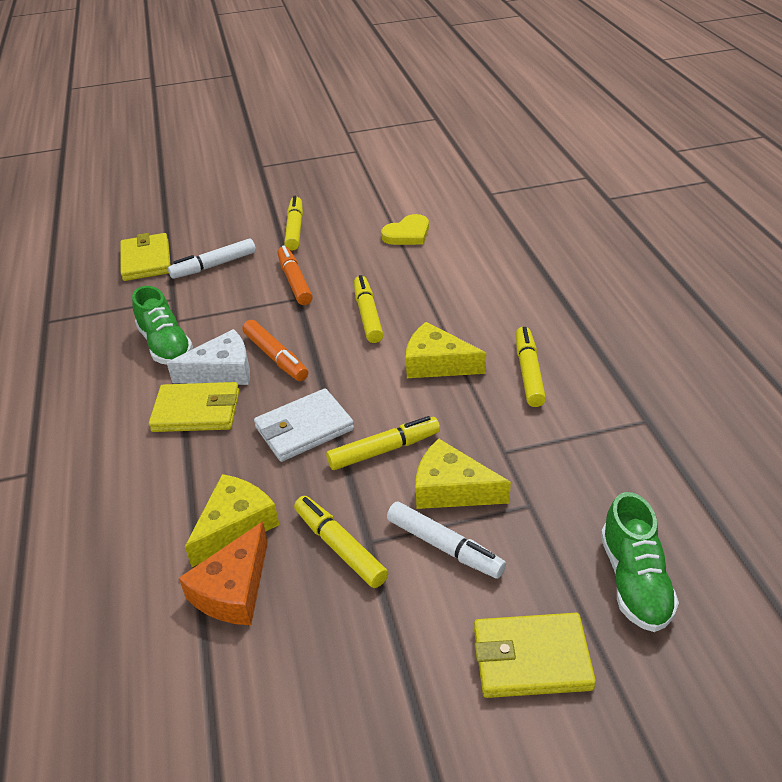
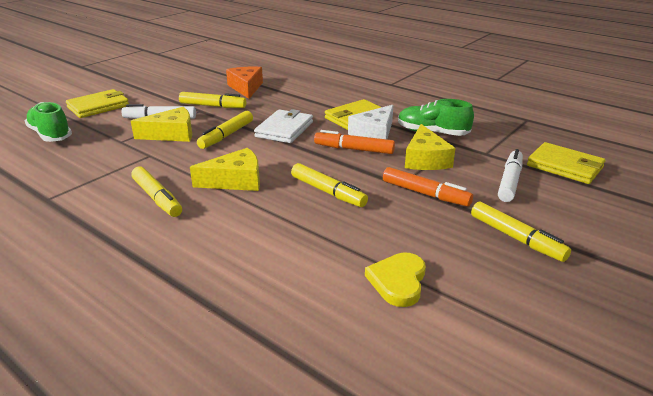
camera: 140 degrees right, 10 degrees down
(235, 526) = (270, 98): yellow cheese -> yellow cheese (425, 159)

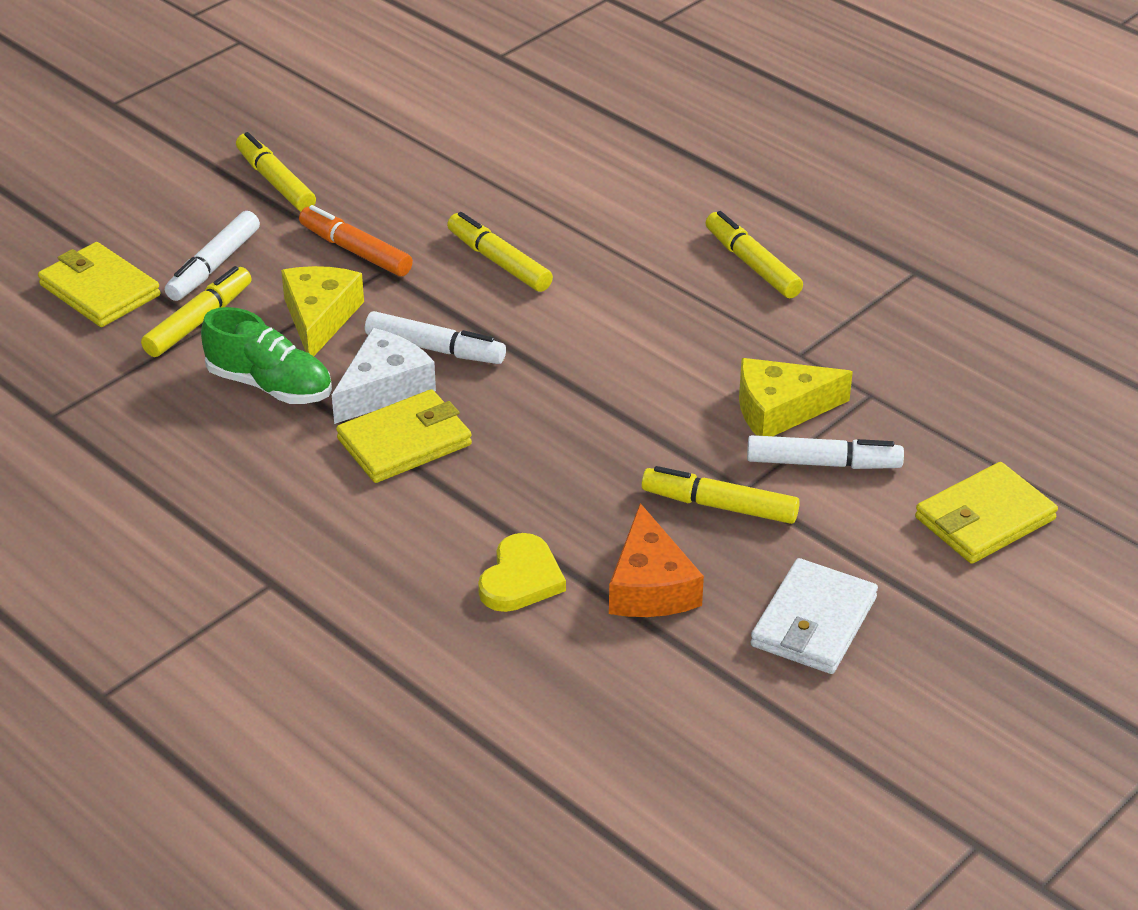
camera: 175 degrees left, 10 degrees up
(50, 135) = (1020, 421): green shoe -> none
(226, 135) = (672, 400): yellow marker -> yellow marker (199, 321)
(236, 181) = (640, 290): yellow cheese -> none
(284, 129) = (558, 412): white wallet -> white wallet (813, 622)
(354, 149) = (435, 349): orange marker -> white marker
(398, 281) = (443, 143): yellow heart -> yellow heart (521, 578)

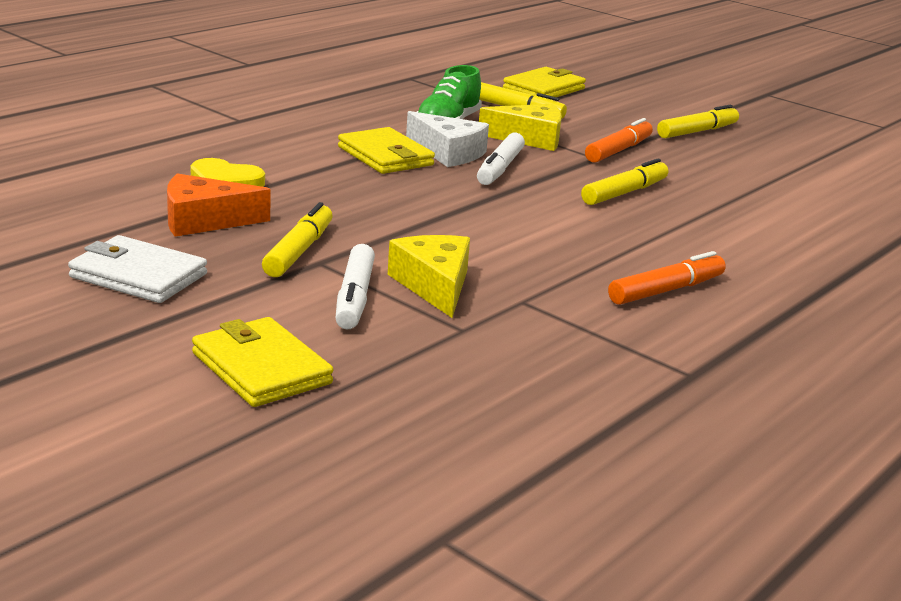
camera: 85 degrees right, 15 degrees down
(214, 266) = (582, 114): white marker -> none
(752, 264) = (666, 290): yellow marker -> orange marker

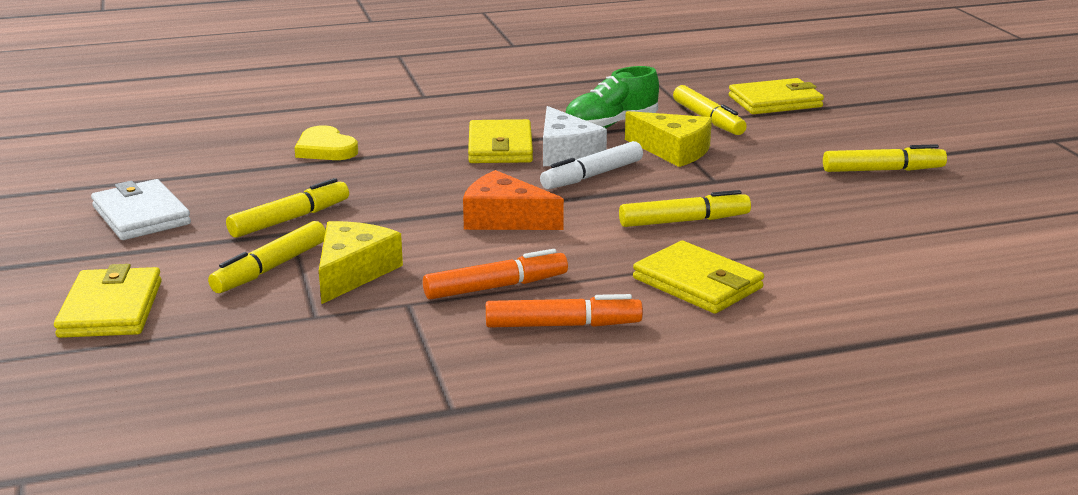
camera: 35 degrees right, 0 degrees up
(204, 220) = (258, 179): orange cheese -> orange cheese (504, 219)
(354, 298) = (270, 268): white marker -> yellow marker
(618, 150) = (752, 177): orange marker -> orange marker (496, 287)
(707, 238) = (697, 283): none -> yellow wallet

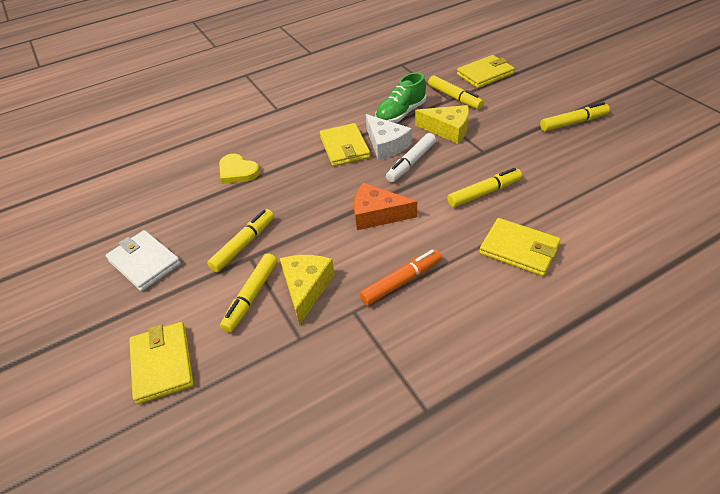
camera: 10 degrees left, 20 degrees up
(563, 325) = (458, 309): orange marker -> none

